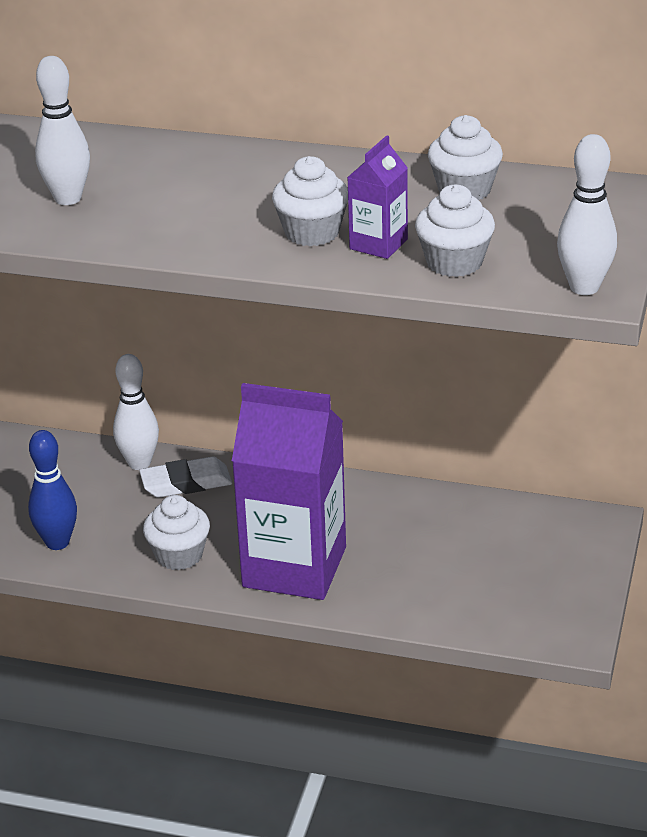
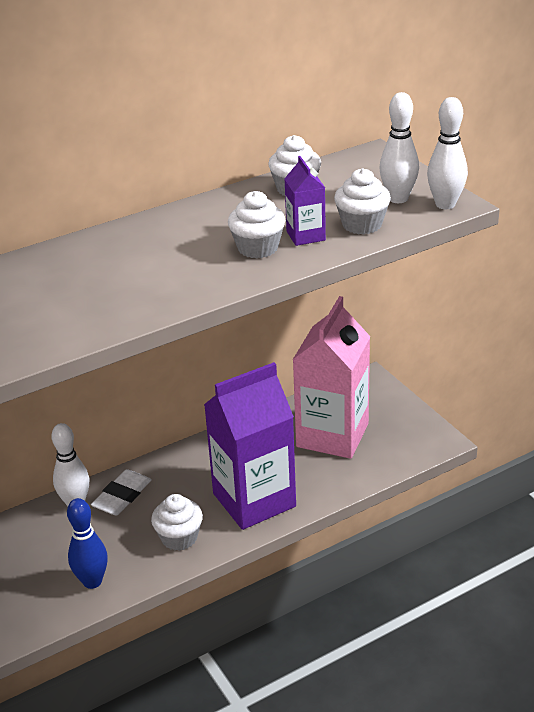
camera: 45 degrees left, 0 degrees up
(68, 199) = (68, 304): white bowling pin -> white bowling pin (398, 199)
(468, 555) = (332, 435): none -> pink carton

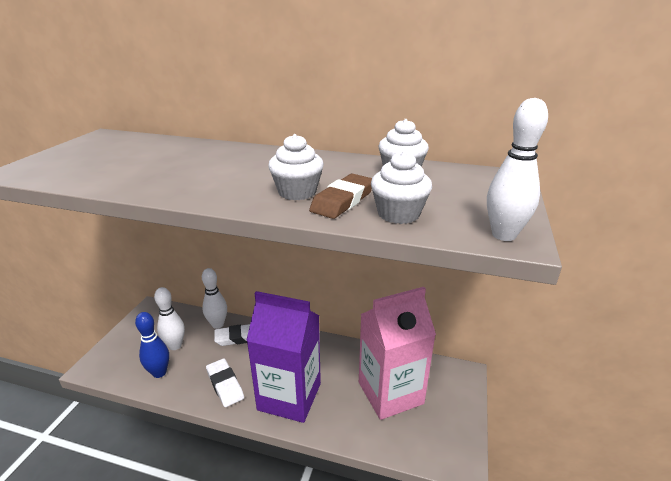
camera: 45 degrees right, 5 degrees down
(179, 538) = (225, 384): white cupcake -> white eraser
(305, 236) = (343, 200): purple carton -> brown eraser
(398, 199) = (467, 211): white bowling pin -> white bowling pin (175, 345)

